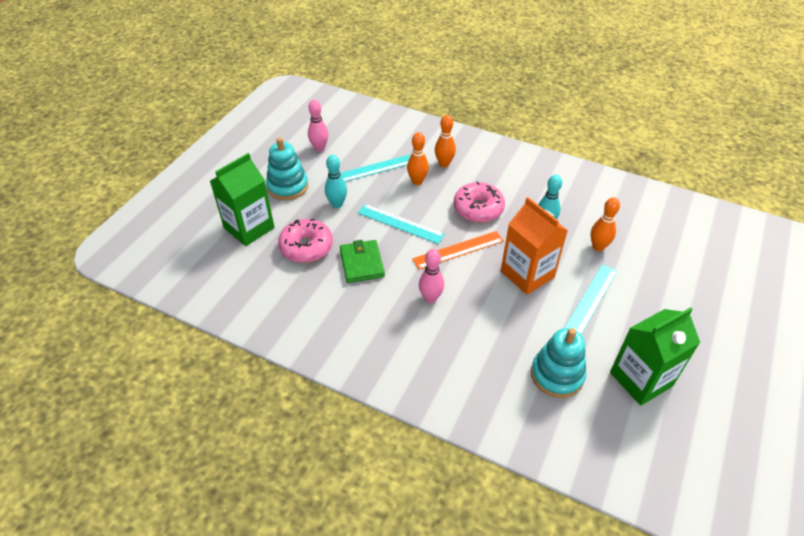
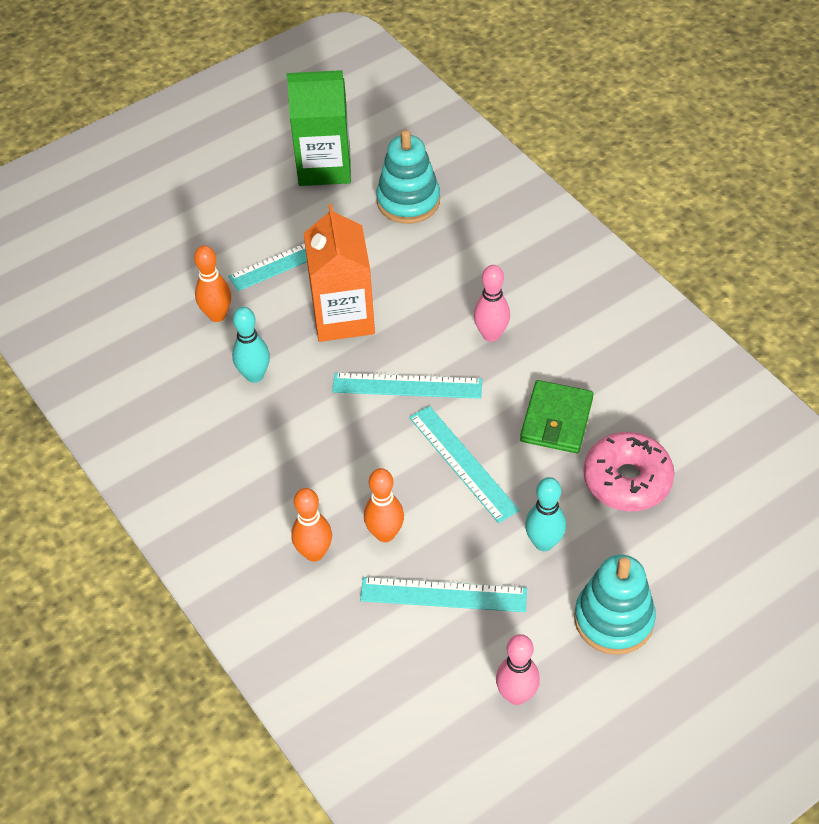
camera: 150 degrees left, 5 degrees up
(249, 228) = (708, 554): green carton -> none
(458, 250) = (407, 385): orange ruler -> turquoise ruler
(478, 209) = (328, 440): pink donut -> none

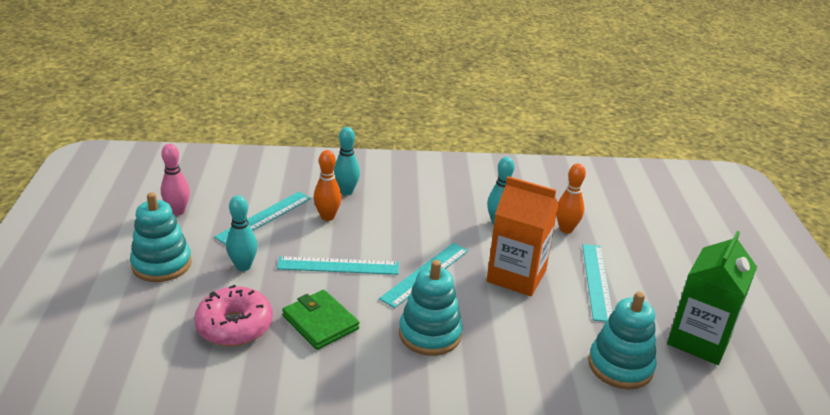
camera: 120 degrees right, 20 degrees down
(314, 553) = (346, 191): orange bowling pin -> turquoise bowling pin
(491, 335) = (430, 334): pink bowling pin -> turquoise stacking toy

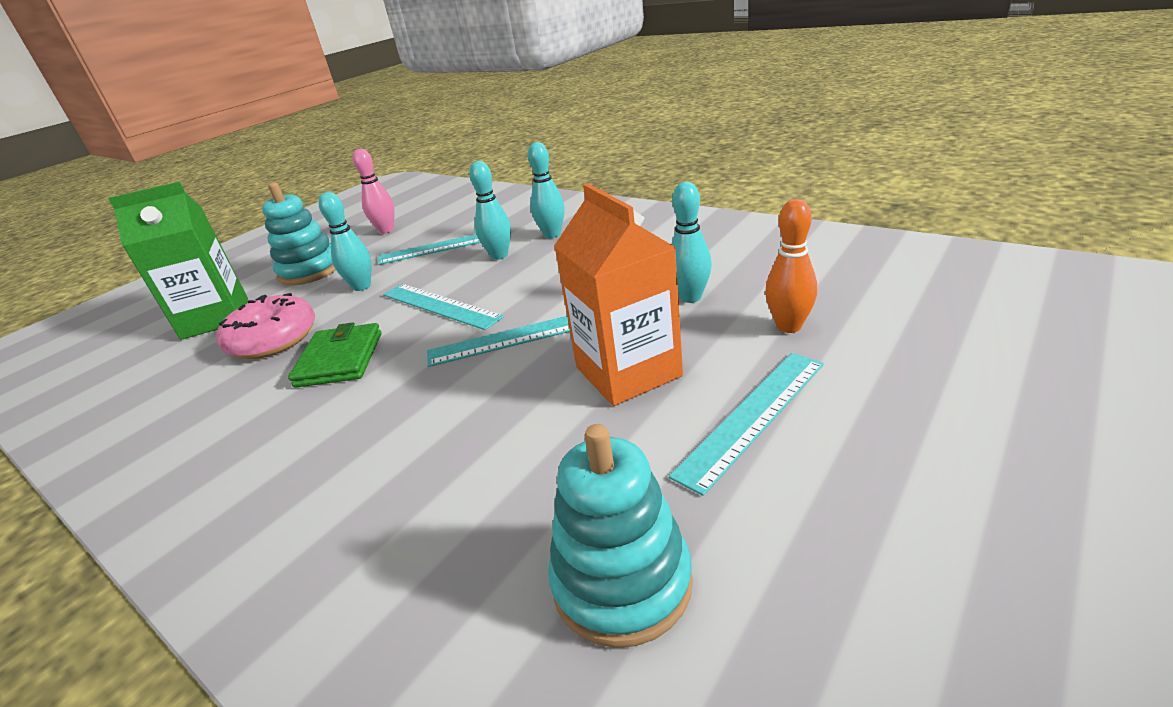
camera: 45 degrees right, 0 degrees up
(327, 217) = (499, 255): orange bowling pin -> turquoise bowling pin
(430, 334) = (420, 412): turquoise stacking toy -> none
(699, 340) = (860, 609): green carton -> green carton (215, 318)

